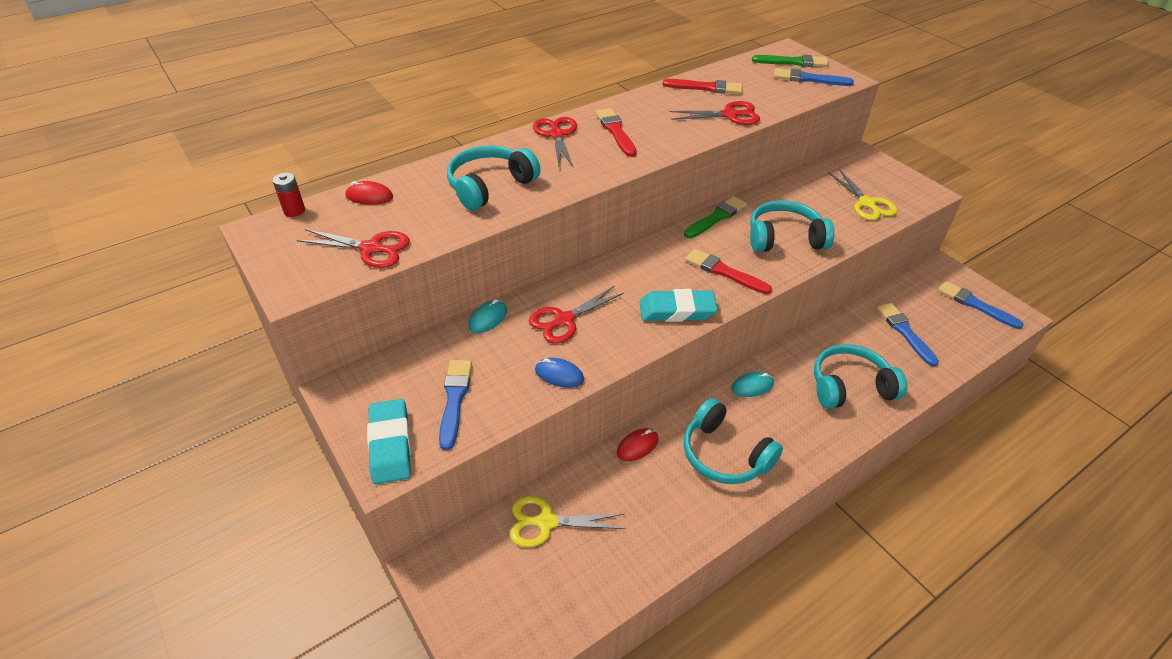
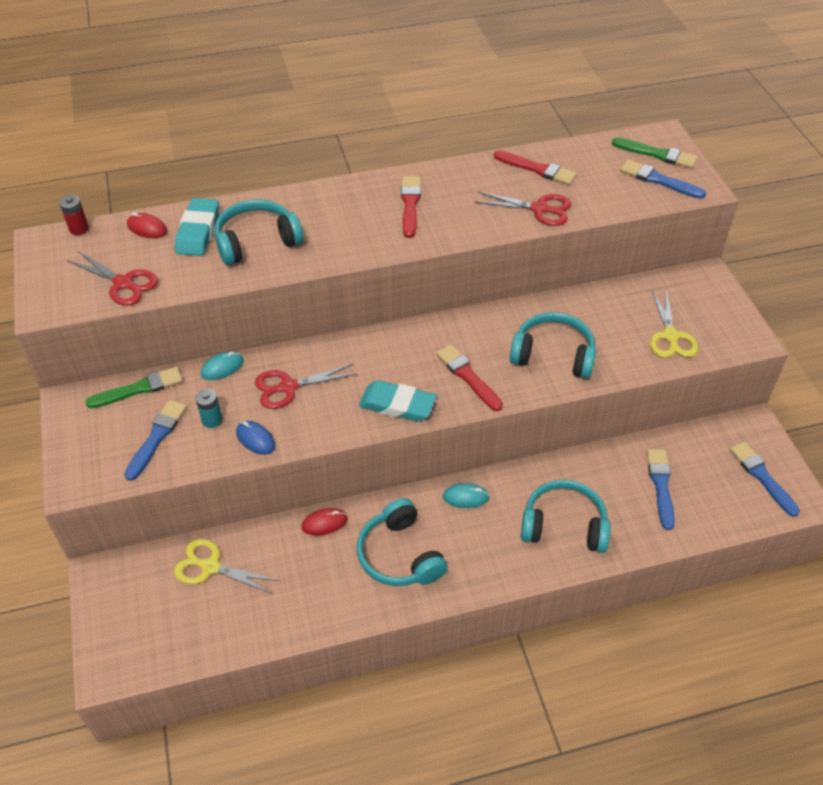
camera: 20 degrees right, 5 degrees up
(390, 445) = (88, 462): turquoise eraser -> turquoise eraser (198, 231)
(504, 368) = (212, 420): none -> turquoise battery
(557, 135) = (350, 196): red scissors -> none
(716, 217) = (497, 314): green brush -> green brush (139, 388)

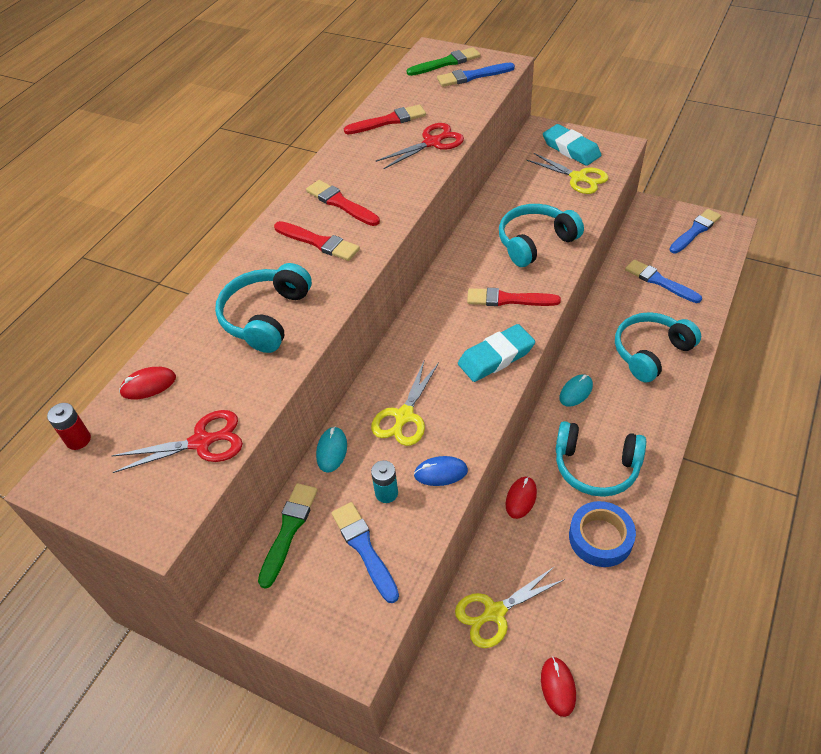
camera: 45 degrees left, 0 degrees up
(180, 642) = (558, 687): none -> red mouse
(198, 231) = (202, 350): turquoise eraser -> turquoise eraser (571, 149)
(288, 387) = (404, 416): red scissors -> yellow scissors
(332, 597) = (600, 538): none -> blue tape
(356, 219) = (318, 242): none -> red brush
(762, 476) = (695, 231): blue brush -> blue brush turned 120 degrees clockwise

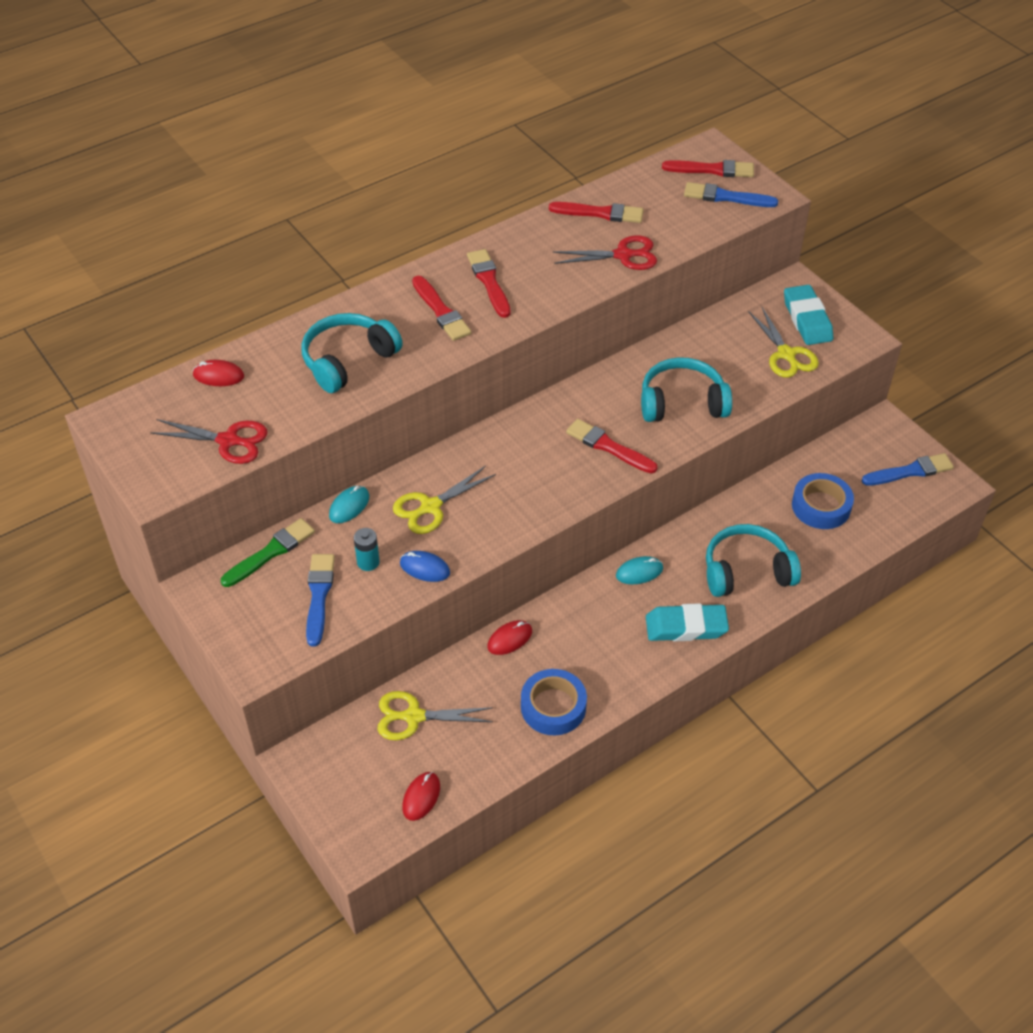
camera: 25 degrees right, 0 degrees up
(78, 440) = (141, 395): red battery -> none
(446, 63) = (712, 170): green brush -> red brush
(496, 357) = (552, 494): turquoise eraser -> turquoise eraser (686, 627)
(596, 466) = (601, 647): turquoise headphones -> none
(659, 281) = (821, 506): blue brush -> blue tape

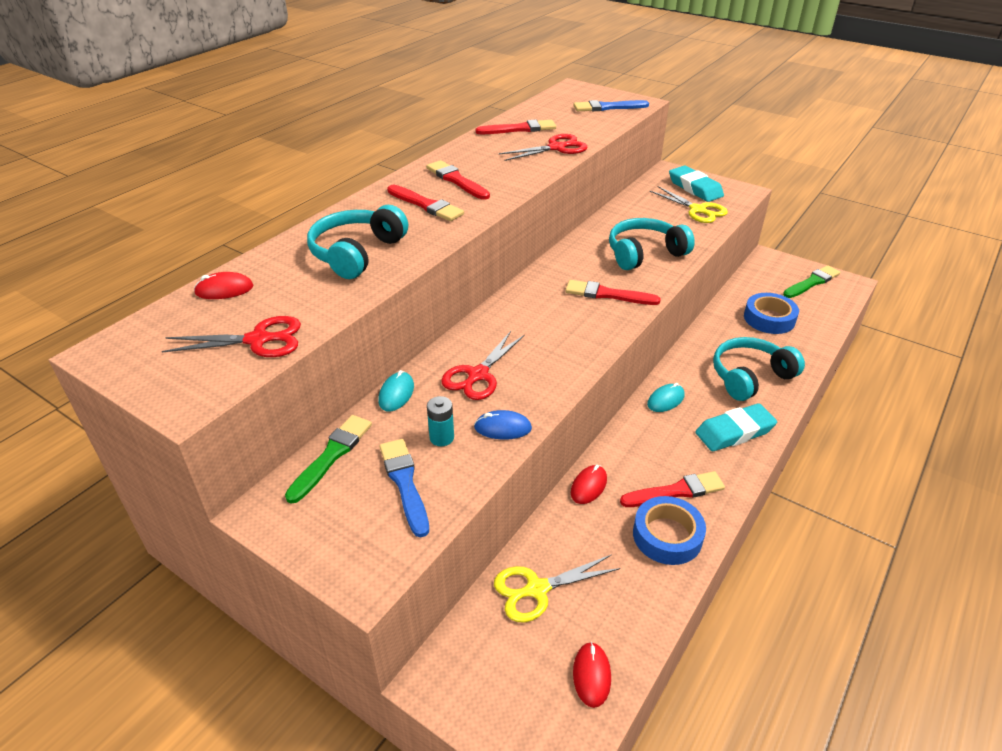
camera: 20 degrees left, 10 degrees down
(431, 507) = (478, 375): yellow scissors -> red scissors
(712, 170) = (585, 96): red brush -> red brush (676, 491)
(910, 471) = (812, 282): blue brush -> green brush

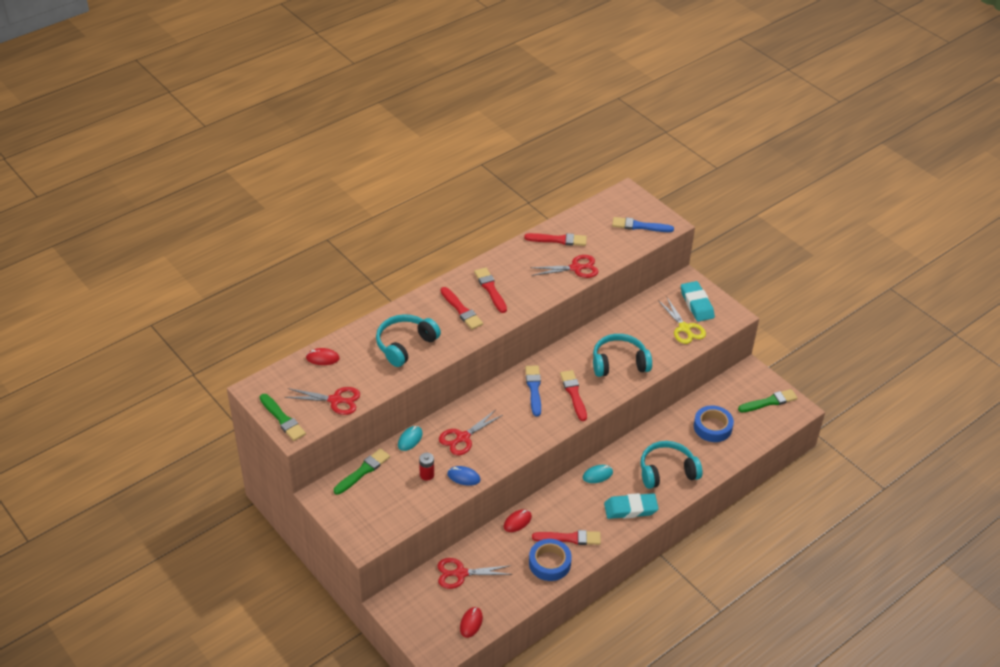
camera: 15 degrees right, 5 degrees up
(162, 385) = (282, 419): none -> green brush
(404, 483) = (398, 497): blue brush -> blue brush (534, 389)
(441, 438) = (427, 475): turquoise battery -> red battery
(537, 589) = (461, 573): yellow scissors -> red scissors
(607, 294) = (574, 394): red brush -> red brush turned 45 degrees clockwise

